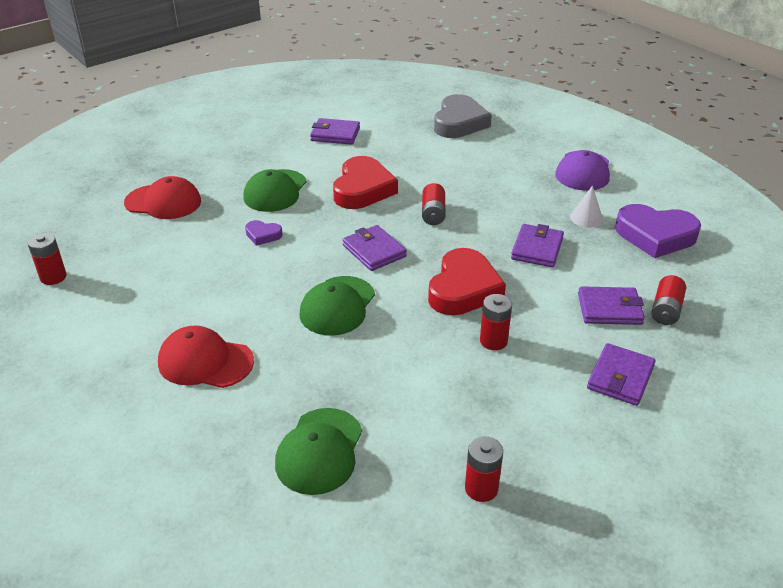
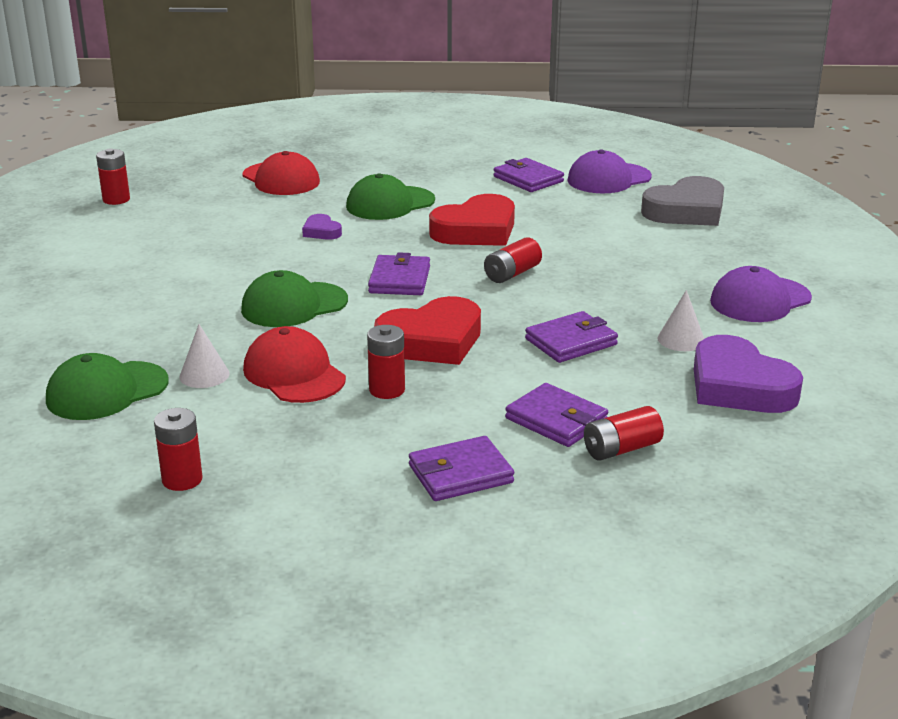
camera: 40 degrees right, 10 degrees down
(205, 362) = (127, 297): red cap -> red cap (294, 374)
(366, 396) = (204, 375): none -> white cone
(383, 115) = (608, 179): none -> purple cap

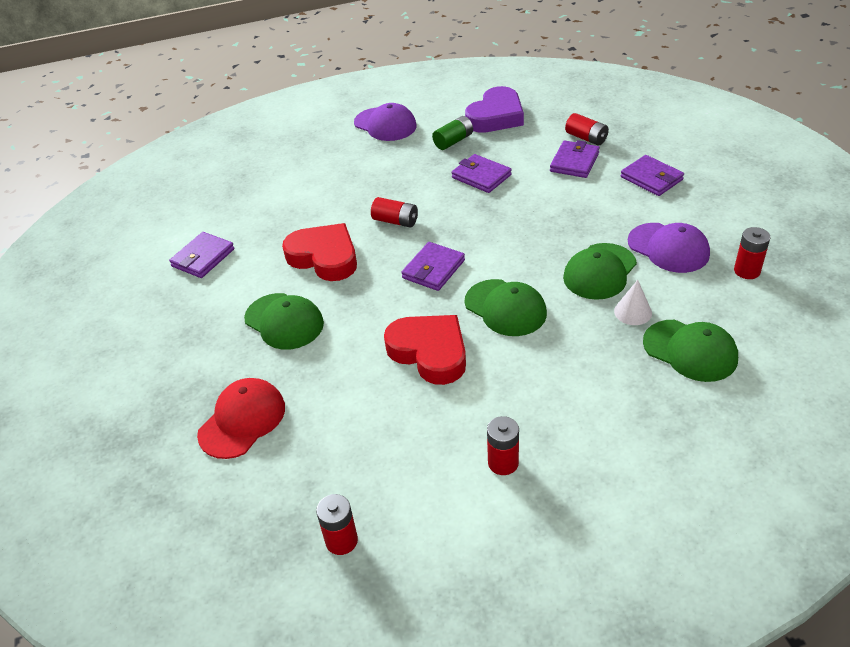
camera: 105 degrees left, 15 degrees up
(294, 374) = (599, 271): red cap -> green cap
(321, 231) = (362, 343): purple heart -> none
(387, 390) = (589, 227): red battery -> red battery (503, 463)
(399, 280) = (433, 269): purple wallet -> purple wallet turned 45 degrees counterclockwise
(432, 341) = (516, 228): red heart -> red heart (429, 352)
(608, 179) = (192, 217): purple cap -> purple cap (668, 248)
(681, 339) = (453, 141): white cone -> green battery
(686, 211) = (250, 171): grey heart -> none

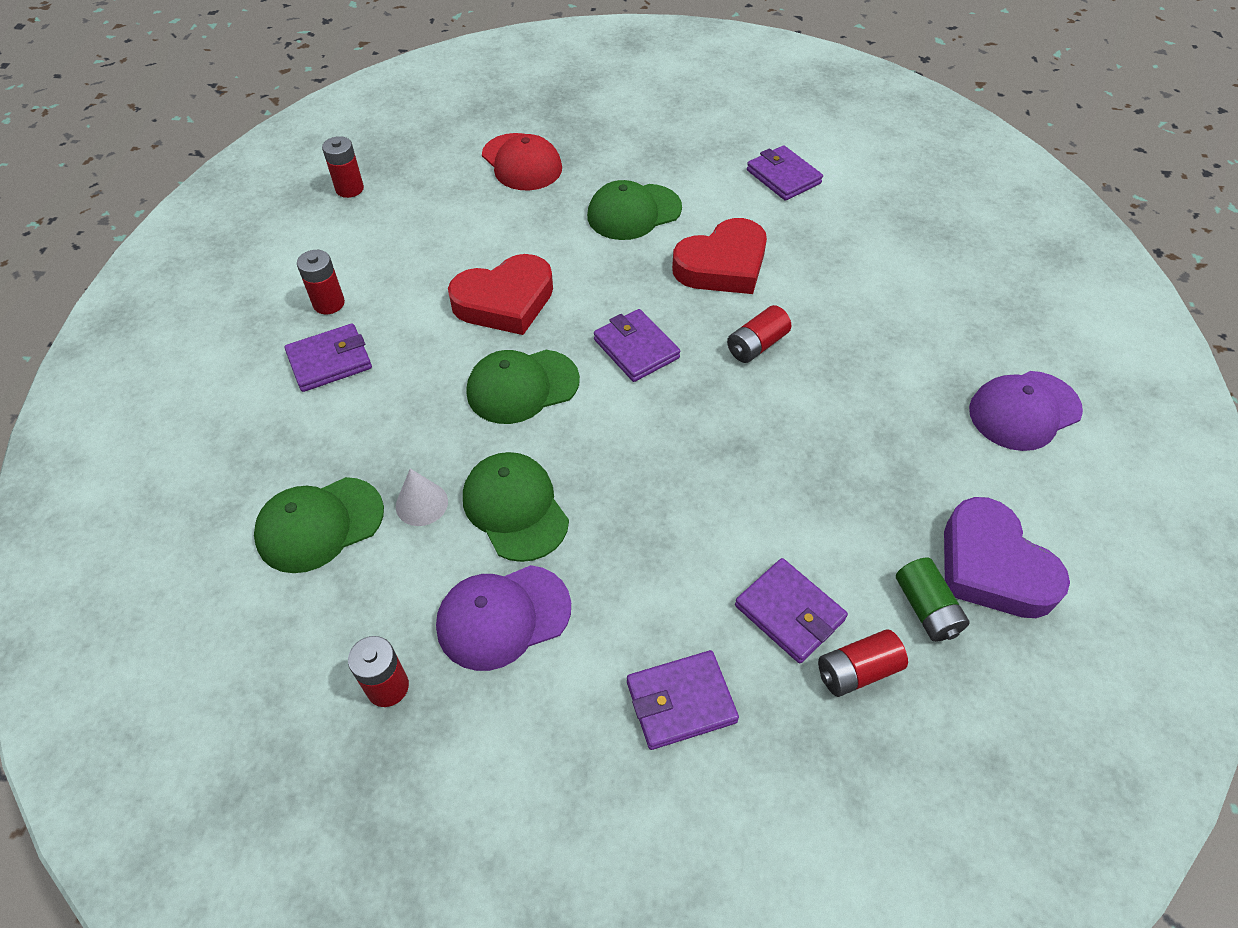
camera: 110 degrees right, 10 degrees up
(453, 141) = (933, 477): green battery -> green battery (926, 609)
(481, 176) = (813, 472): purple wallet -> purple wallet (330, 361)

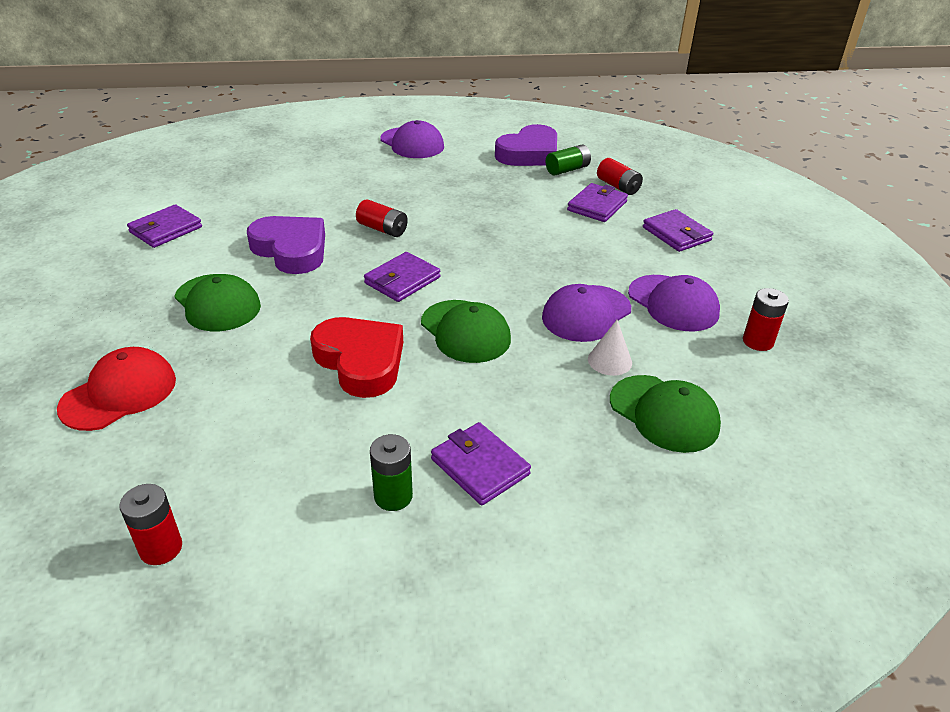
camera: 105 degrees left, 15 degrees down
(329, 303) = (393, 496): red battery -> green battery
(515, 508) = (586, 313): green cap -> purple cap
(722, 265) = (291, 250): red heart -> purple heart

